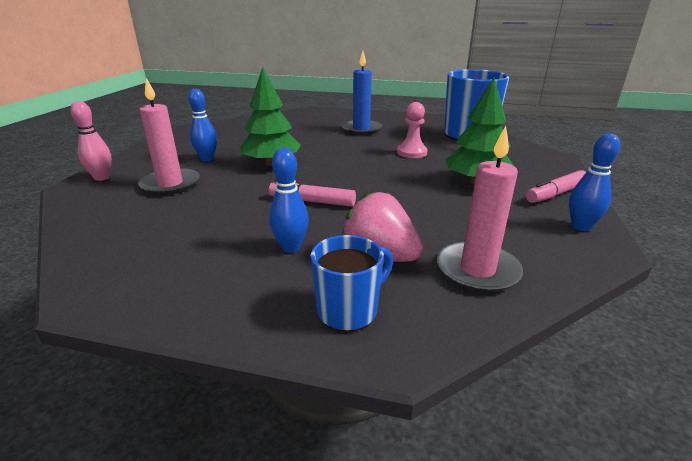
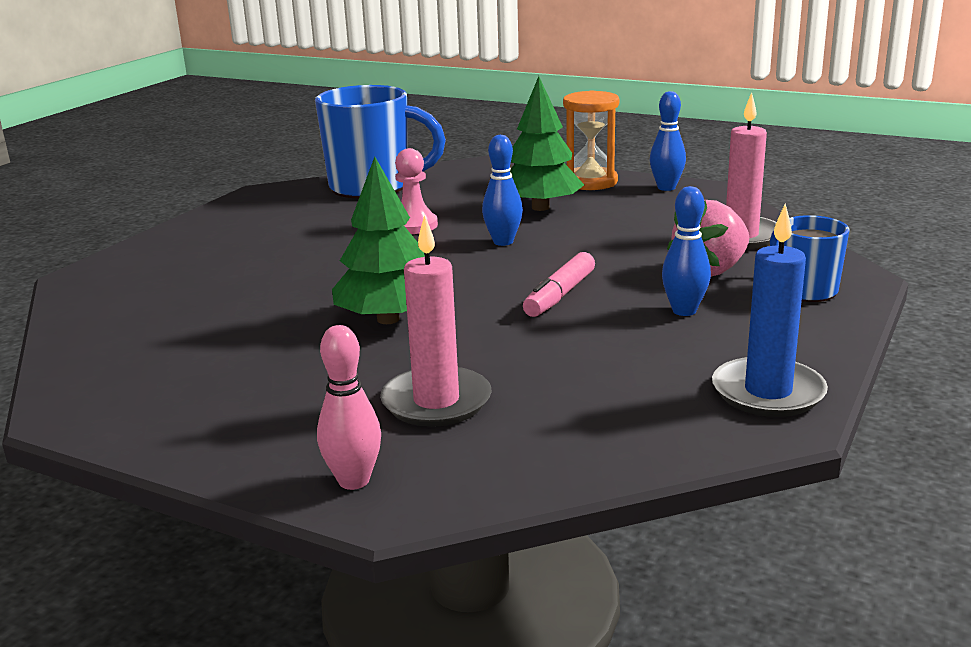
camera: 75 degrees left, 5 degrees down
(207, 159) = (318, 376): blue bowling pin -> blue bowling pin (503, 242)
(361, 129) = (267, 246): blue candle -> blue candle (768, 392)
(556, 194) = (590, 182): pink marker -> orange hourglass

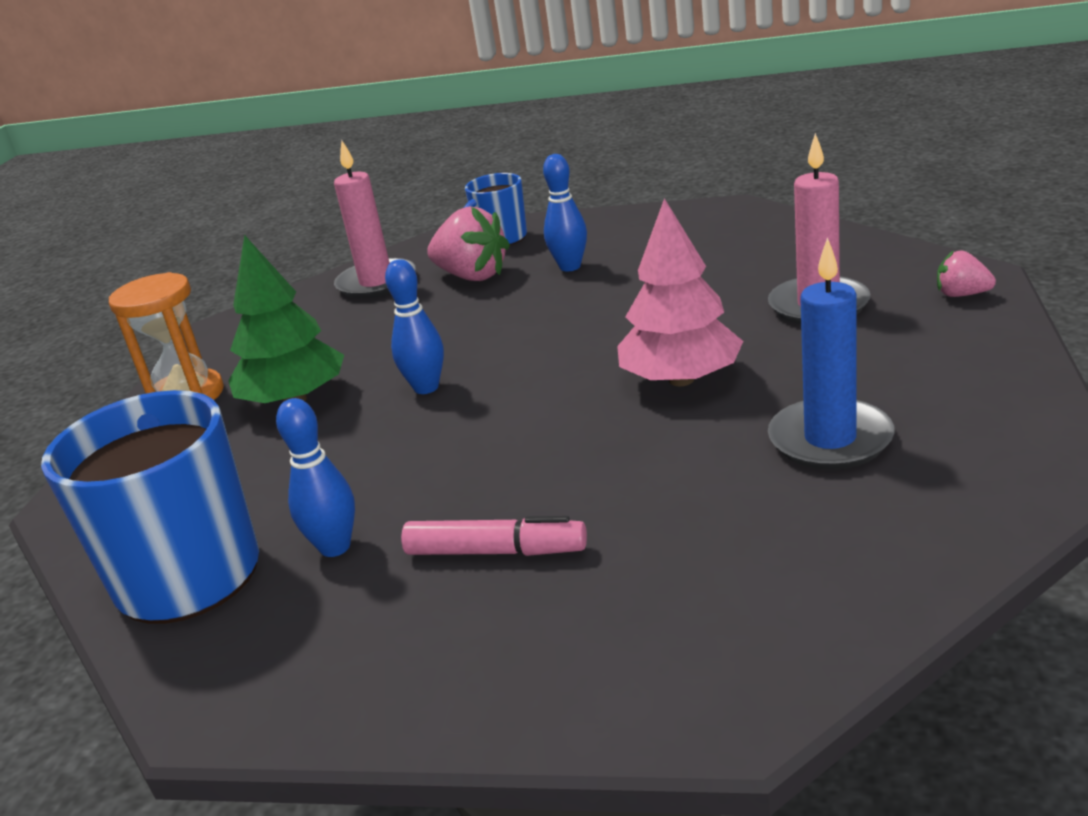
camera: 105 degrees left, 5 degrees up
(354, 481) = (961, 295): pink bowling pin -> pink strawberry
(388, 319) = (681, 379): green tree -> pink tree
(414, 225) = (379, 466): pink pawn -> none
(560, 295) = (566, 319): pink marker -> pink marker (495, 551)
(666, 188) = (216, 347): blue bowling pin -> blue bowling pin (335, 547)
(768, 392) = (692, 218): blue candle -> blue candle (830, 439)

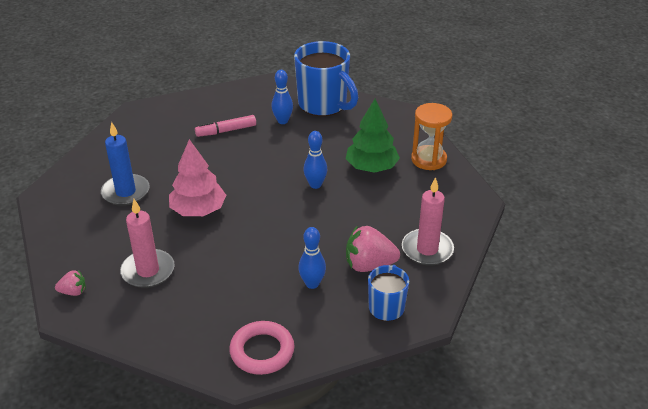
camera: 145 degrees right, 10 degrees up
(689, 220) = (262, 351): none -> pink ring

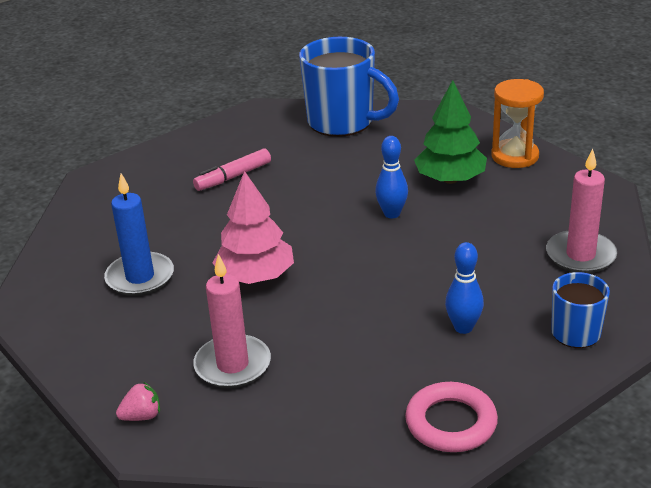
camera: 15 degrees left, 5 degrees down
(282, 121) = (301, 151): blue bowling pin -> none
(369, 265) = (521, 289): pink strawberry -> none

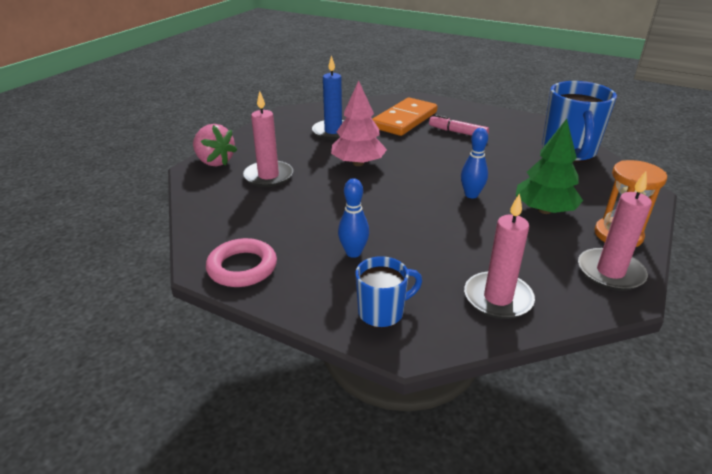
camera: 65 degrees right, 0 degrees up
(142, 416) = (214, 162): pink strawberry -> pink strawberry, size x1.87
(158, 207) = (404, 120): none -> orange domino
(568, 182) = (610, 272): none -> pink candle

